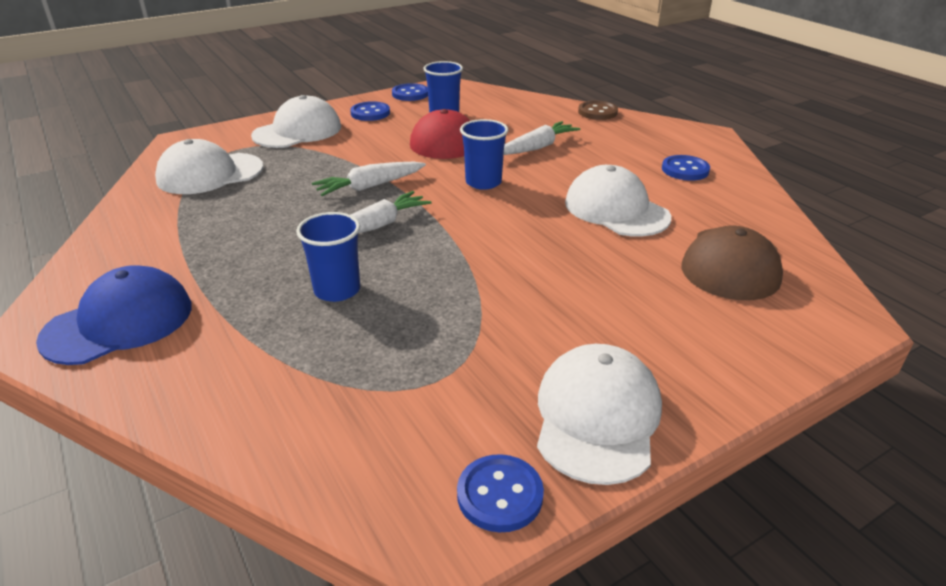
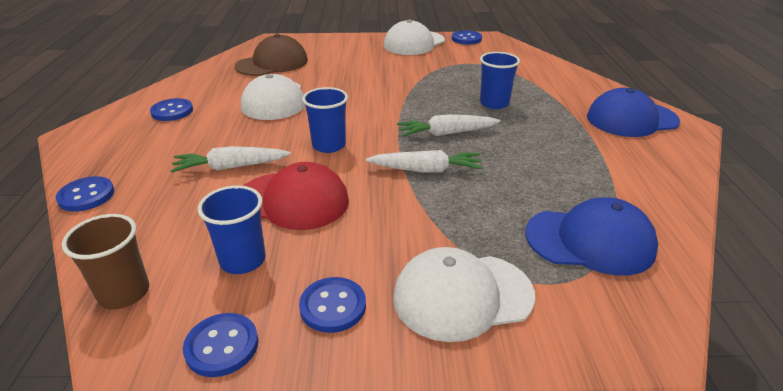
camera: 150 degrees left, 0 degrees up
(210, 174) = (590, 241): white cap -> blue cap
(486, 94) = (124, 293): none -> brown cup
(597, 112) = (86, 196): brown button -> blue button

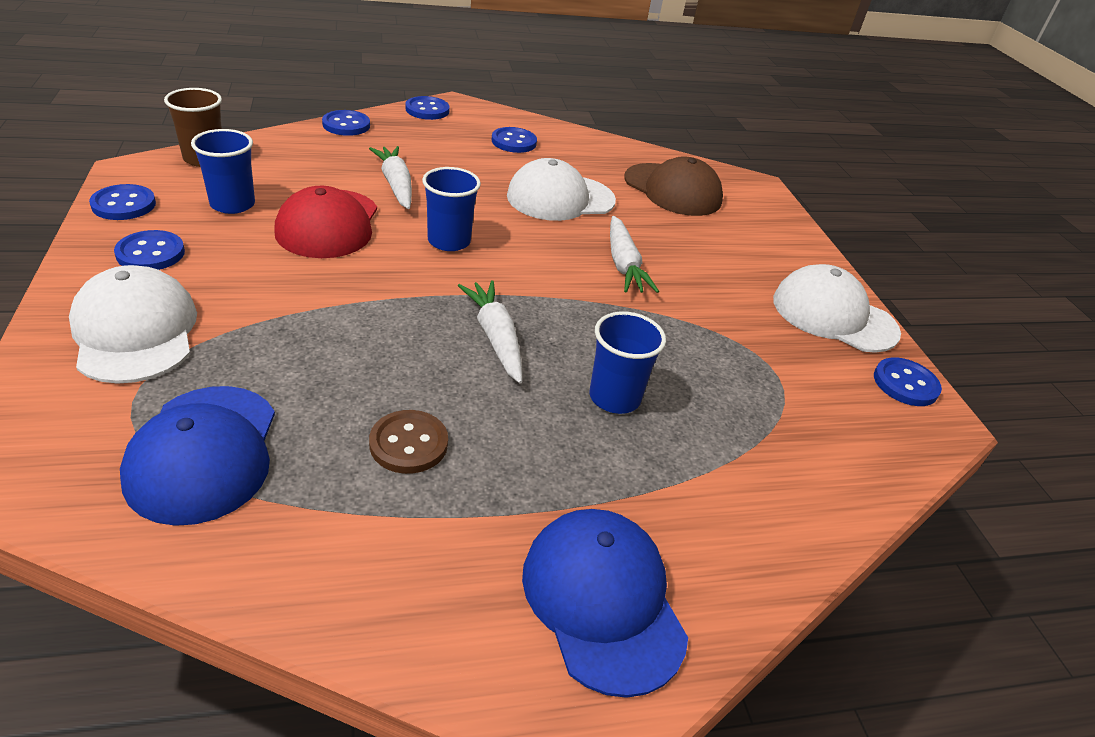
camera: 75 degrees right, 5 degrees up
(79, 149) = (427, 110): none -> blue button
(426, 170) = (391, 315): white carrot -> white carrot (623, 264)
(552, 165) = (408, 444): none -> brown button

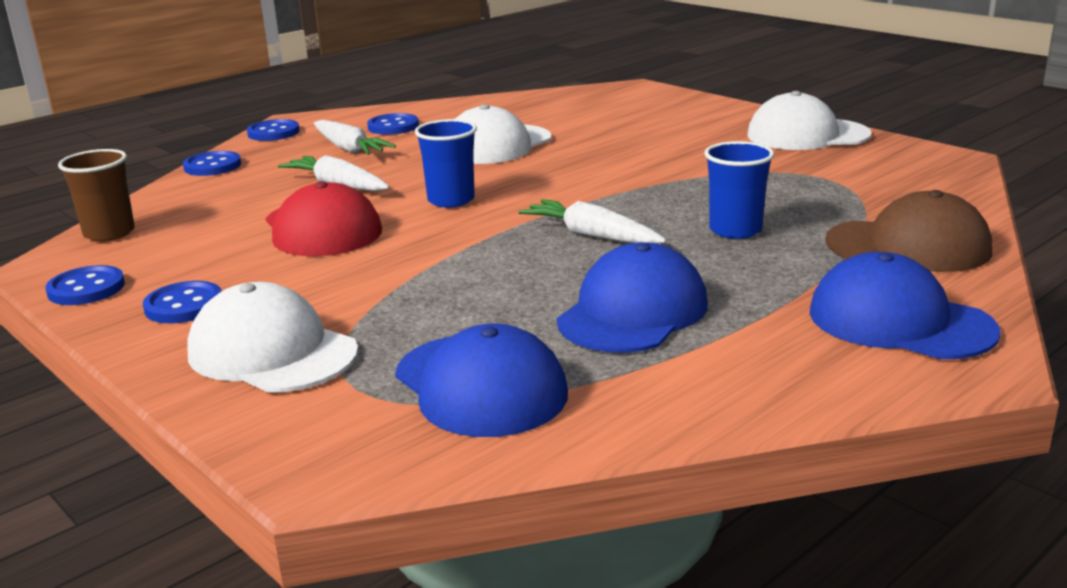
camera: 25 degrees left, 15 degrees down
(232, 204) = (202, 249): blue cup -> none
(408, 444) = (633, 312): brown button -> blue cap
(623, 264) = (615, 163): white carrot -> white carrot (349, 149)
(672, 190) = (577, 111): brown cap -> brown cap (908, 246)
(905, 384) = (906, 150): blue button -> none

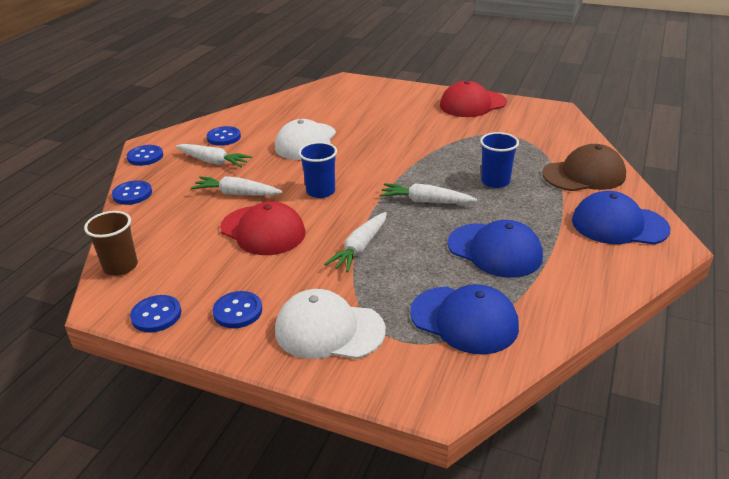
camera: 25 degrees left, 10 degrees up
(428, 271) = (360, 248): none -> white carrot
(633, 312) = (494, 250): blue cap -> blue cap turned 120 degrees clockwise
(807, 135) = (472, 104): white cap -> red cap

